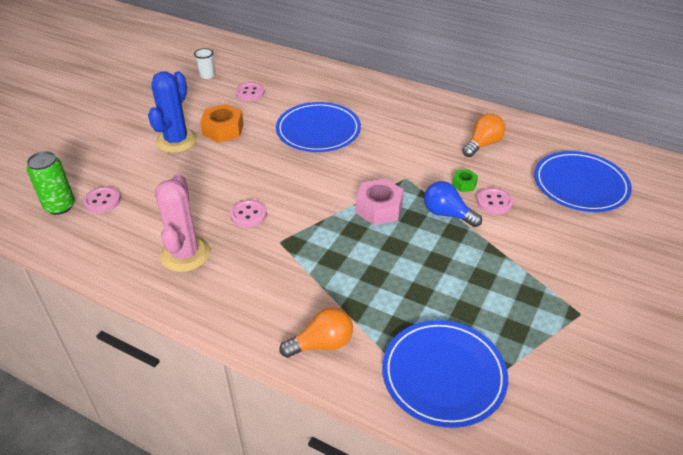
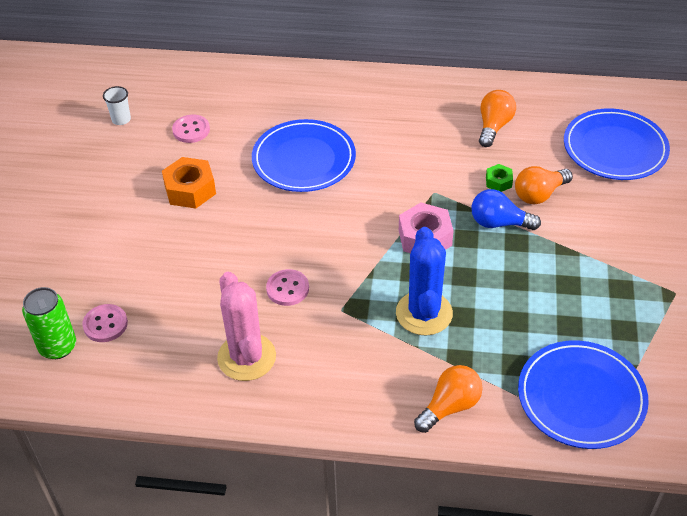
camera: 20 degrees left, 5 degrees up
(176, 141) = (142, 220): blue cactus -> blue cactus (424, 313)
(494, 202) = (539, 194): pink button -> orange light bulb

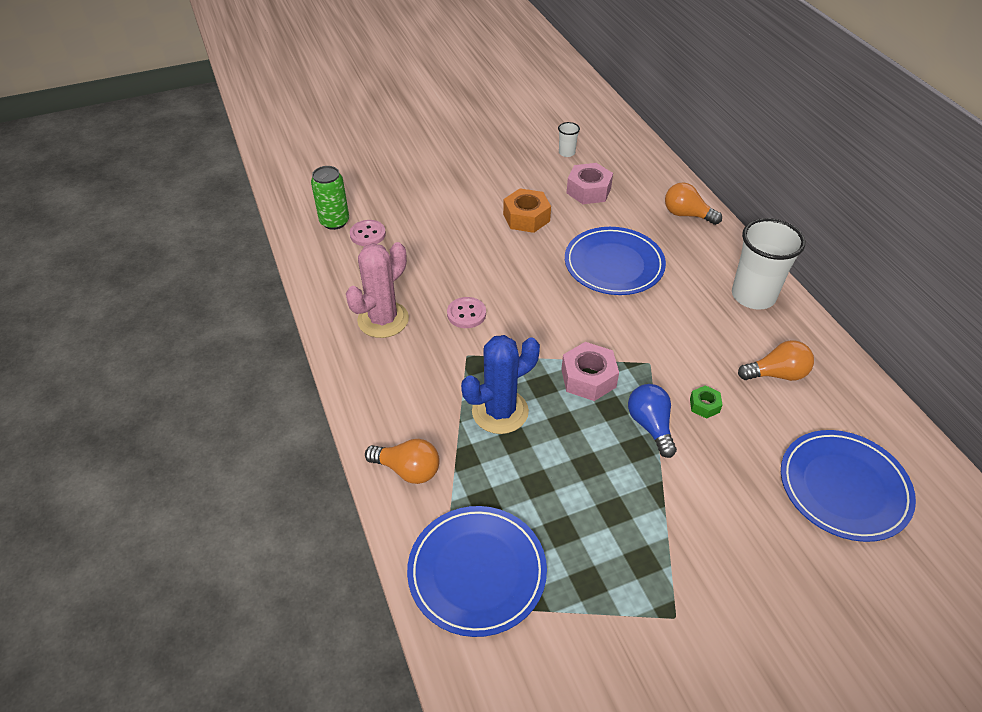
camera: 60 degrees right, 0 degrees up
(191, 130) = (588, 190): pink button -> pink nut
(405, 96) = (753, 296): none -> white cup
(539, 194) = (716, 444): orange light bulb -> orange light bulb (686, 215)

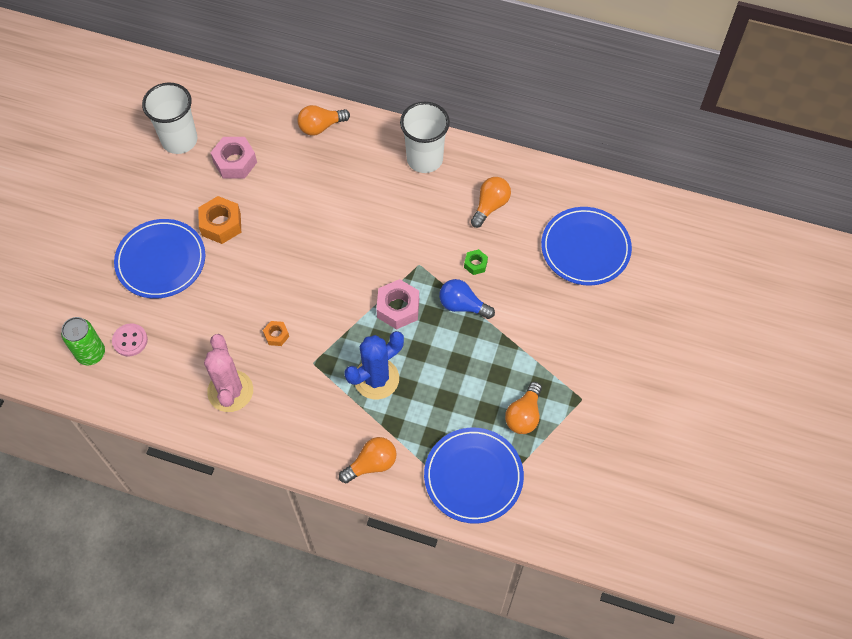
camera: 50 degrees left, 15 degrees up
(466, 314) = (276, 335): pink button -> orange nut
(500, 411) = (376, 379): blue cactus -> blue cactus turned 45 degrees clockwise
(566, 153) = (179, 140): white cup -> white cup, size x2.20
(594, 570) = (524, 415): none -> orange light bulb
(614, 264) = (321, 211): blue plate -> blue plate (161, 261)

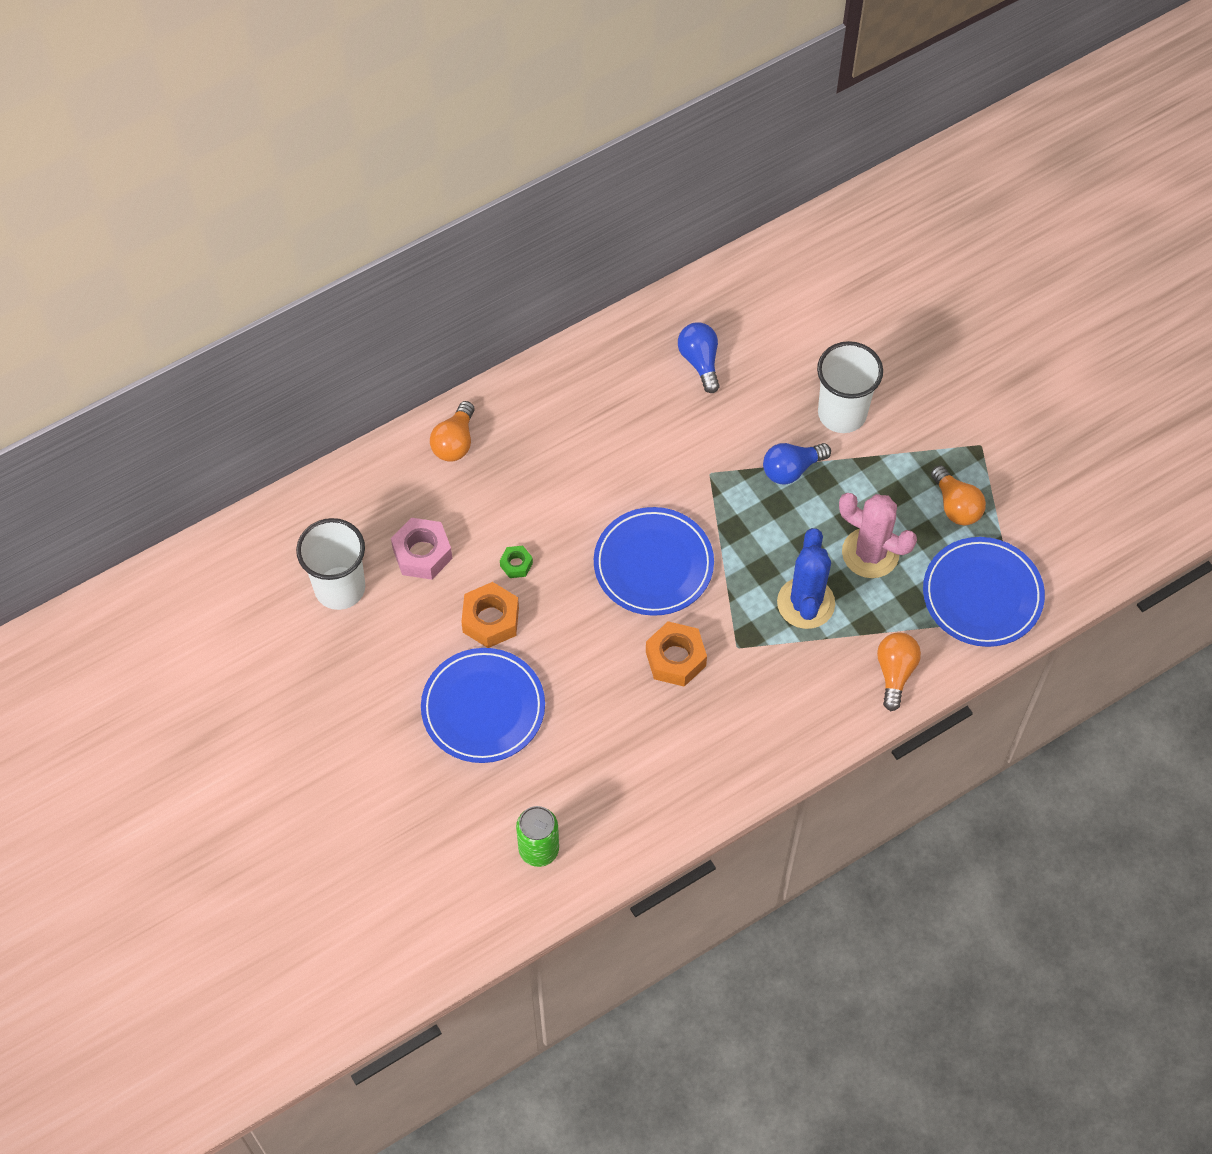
camera: 50 degrees left, 0 degrees up
(130, 340) = (557, 801): pink button -> none
(230, 391) = (703, 745): pink cactus -> pink cactus (870, 553)
(276, 335) = (675, 659): orange nut -> orange nut, size x1.86
(398, 308) = (743, 527): pink nut -> none
(424, 159) = (588, 377): white cup -> white cup (842, 413)
(475, 264) = (755, 424): green nut -> green nut (516, 564)
(490, 206) = (700, 361): orange light bulb -> blue light bulb
(585, 248) = (824, 318): blue plate -> blue plate (653, 564)

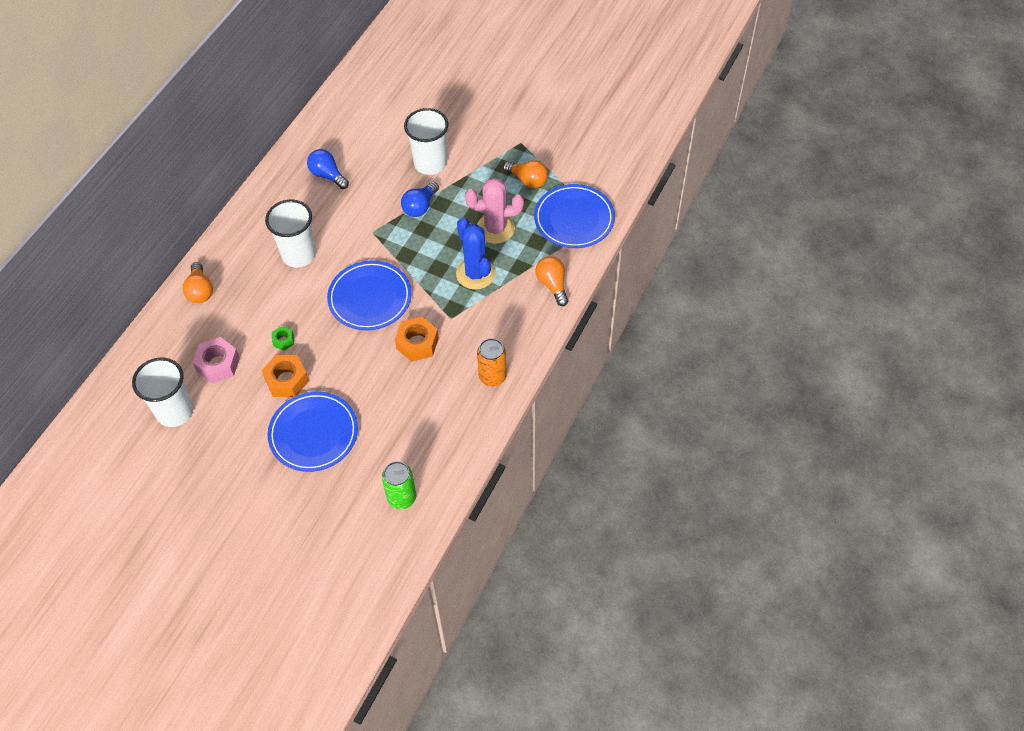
camera: 30 degrees left, 5 degrees down
(600, 456) = (299, 254): none -> white cup
(741, 755) = (492, 376): none -> orange can

